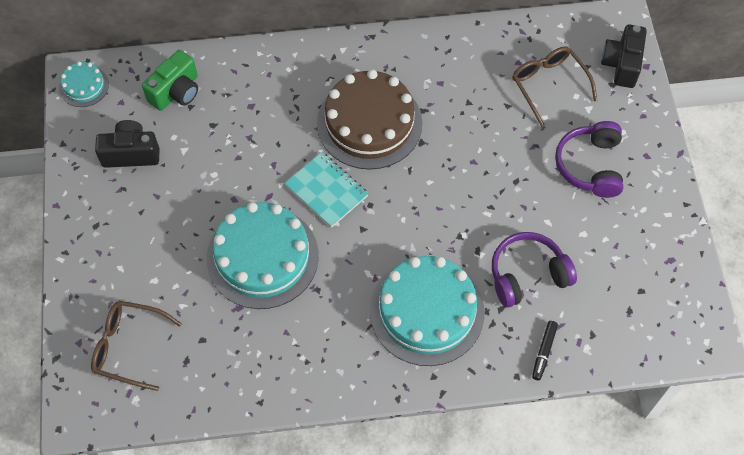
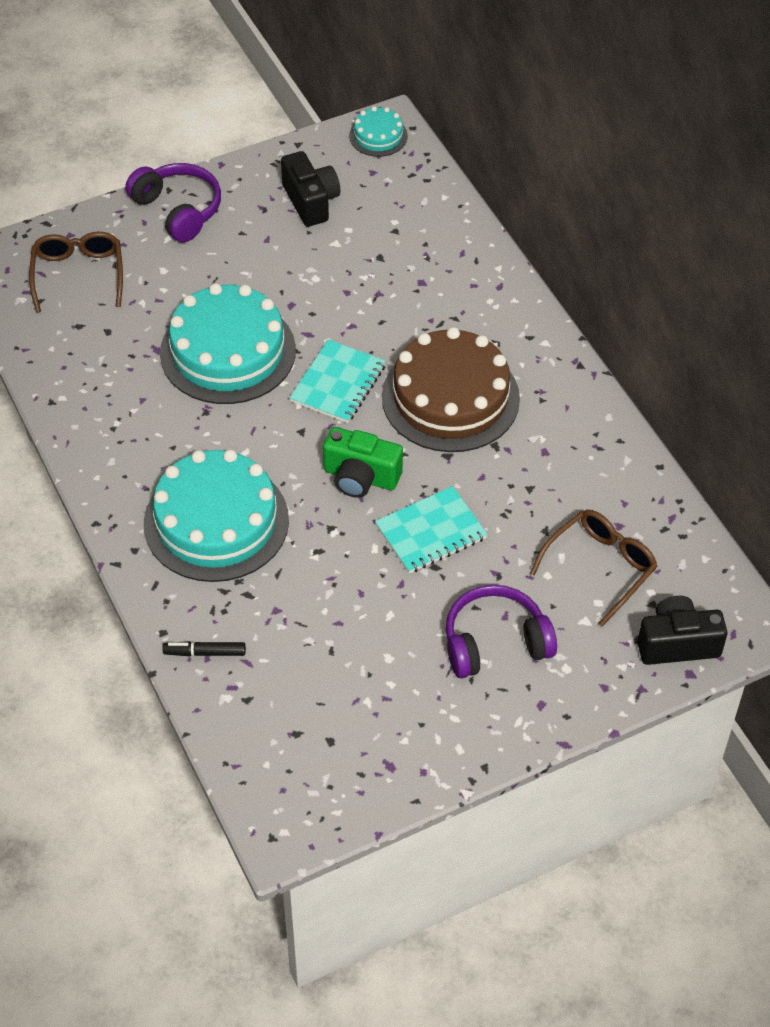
camera: 70 degrees right, 10 degrees down
(176, 92) = (408, 213): green camera -> green camera (360, 477)
(485, 174) = (431, 532): none -> turquoise notebook
(527, 275) = (304, 611): purple headphones -> purple headphones (178, 210)

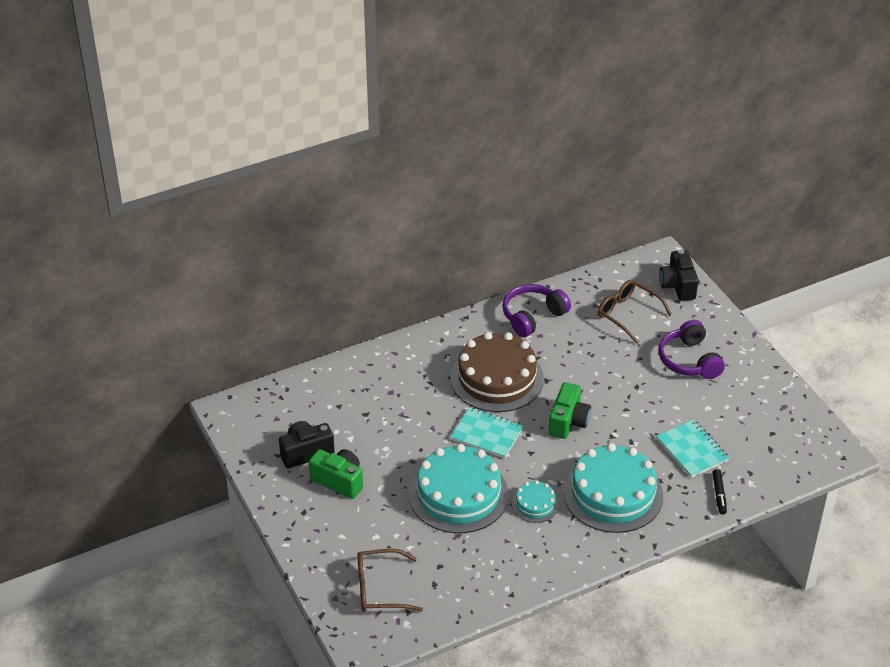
camera: 90 degrees left, 10 degrees down
(178, 210) = (311, 531): purple headphones -> purple headphones (532, 316)
(259, 234) = (339, 481): none -> green camera
(378, 136) = (237, 415): turquoise cake -> turquoise cake (535, 504)
(431, 532) = (610, 388): turquoise notebook -> turquoise notebook (692, 450)

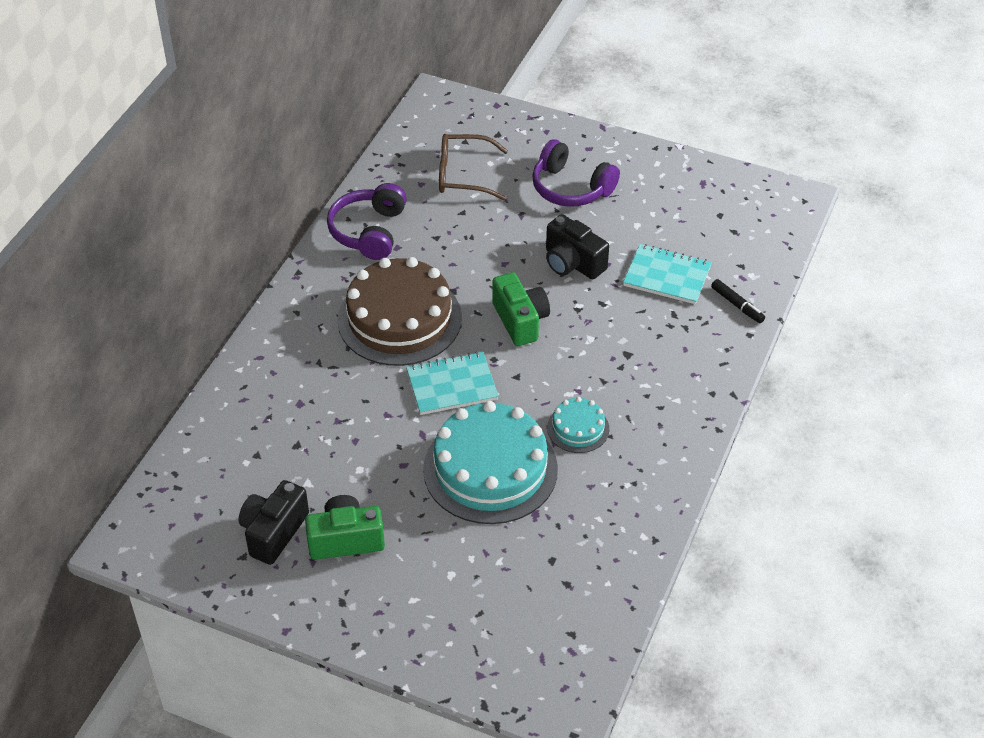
camera: 40 degrees left, 5 degrees up
(380, 589) = (516, 629): brown glasses -> none
(613, 494) = (641, 368): turquoise cake -> none
(678, 286) = (481, 119): black camera -> black camera (572, 263)

